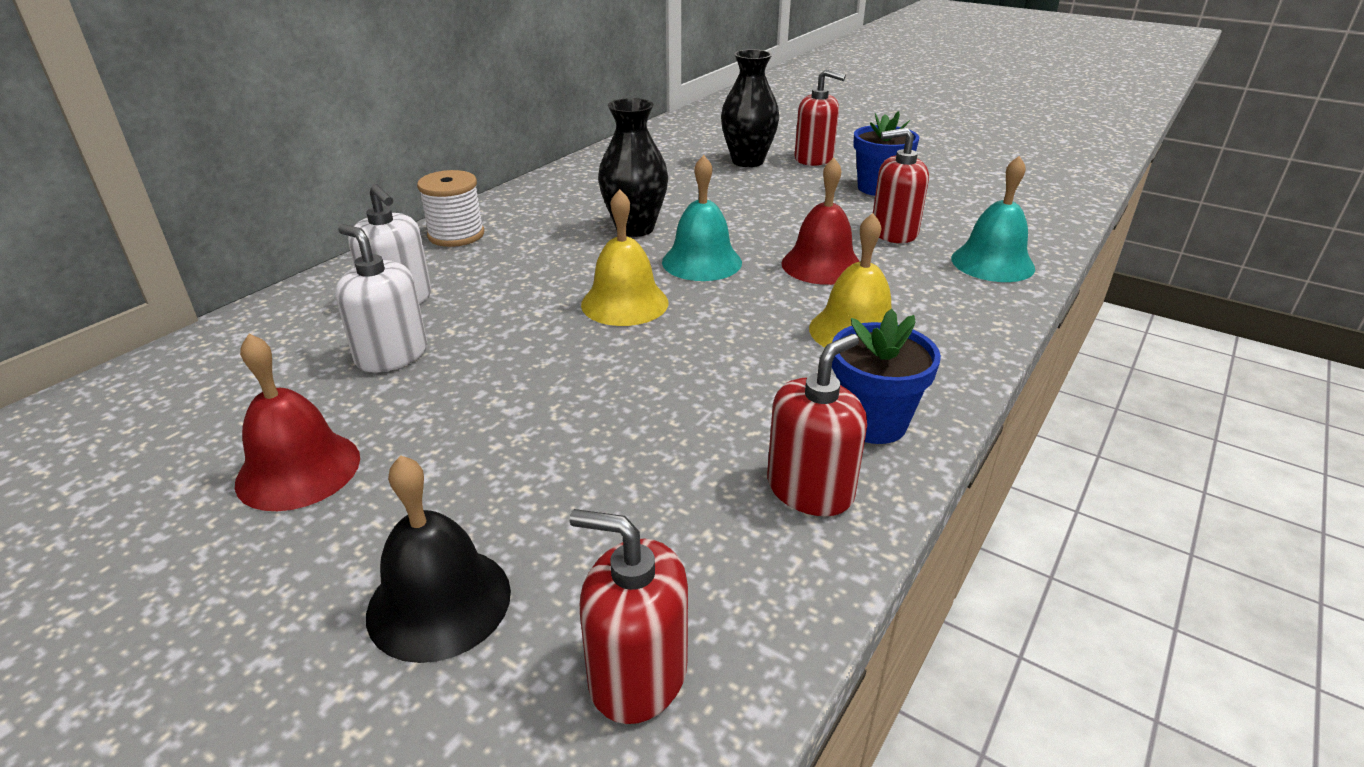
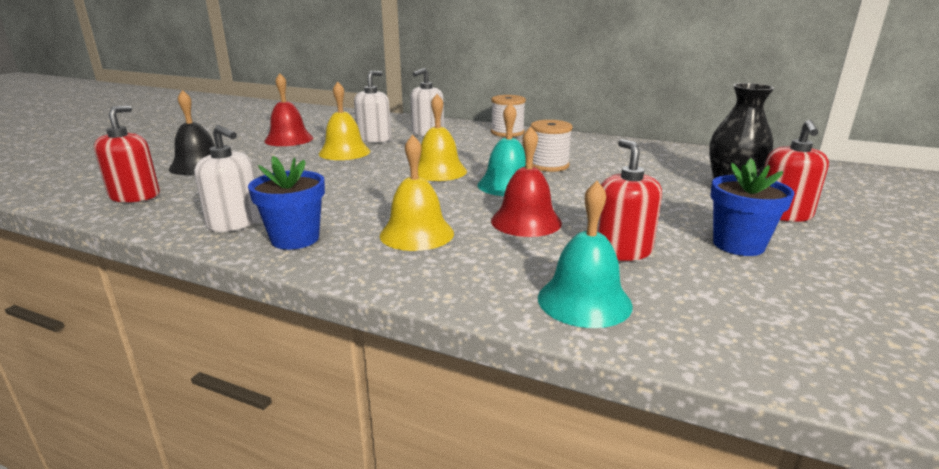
camera: 80 degrees right, 10 degrees down
(464, 389) = (344, 152): none -> yellow bell
(635, 228) = (548, 165): black vase -> white spool
(810, 489) = (235, 222): red soap dispenser -> white soap dispenser

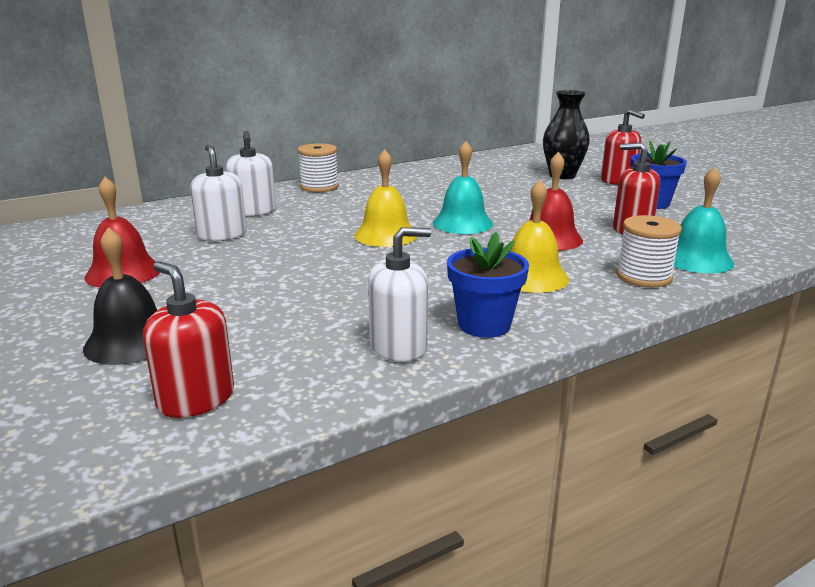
camera: 55 degrees left, 0 degrees up
(344, 152) = (244, 256): yellow bell -> none
(548, 165) = (436, 200): white spool -> white spool (644, 276)

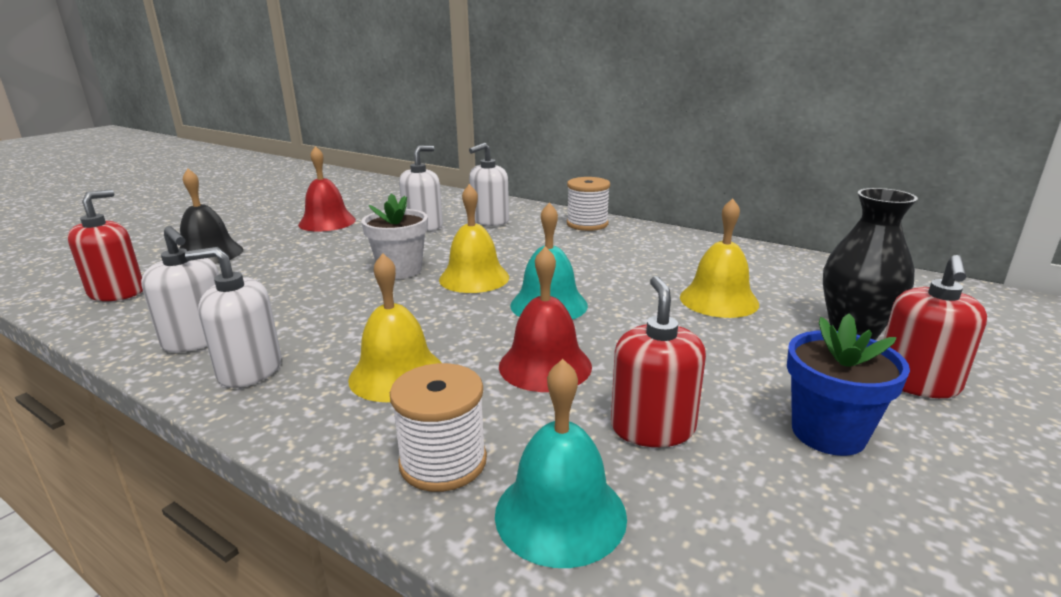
camera: 65 degrees right, 0 degrees up
(332, 256) = (400, 270): none -> white flower pot
(484, 325) = (250, 370): blue flower pot -> white soap dispenser
(499, 187) = (719, 300): none -> yellow bell

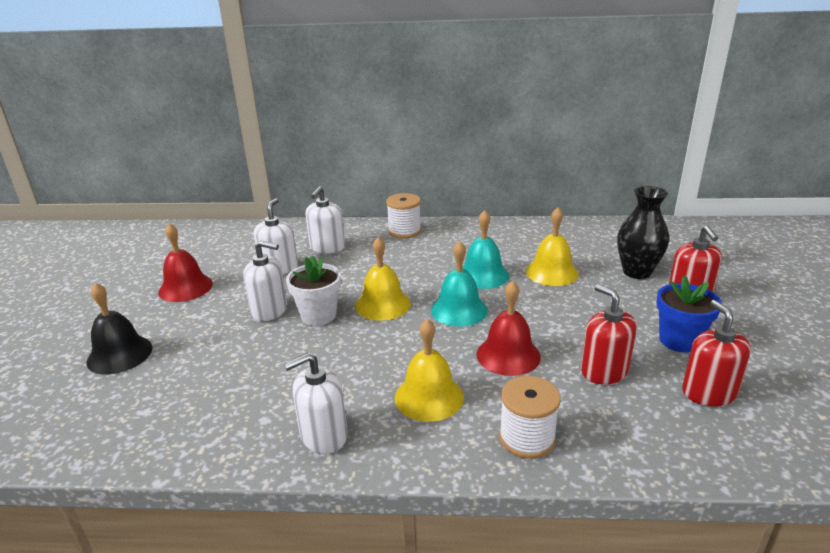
camera: 30 degrees left, 5 degrees up
(117, 292) = (91, 421): red soap dispenser -> red soap dispenser (708, 393)
(198, 339) = (243, 430): white soap dispenser -> white soap dispenser (269, 310)
(560, 514) = (614, 437): turquoise bell -> turquoise bell (482, 275)

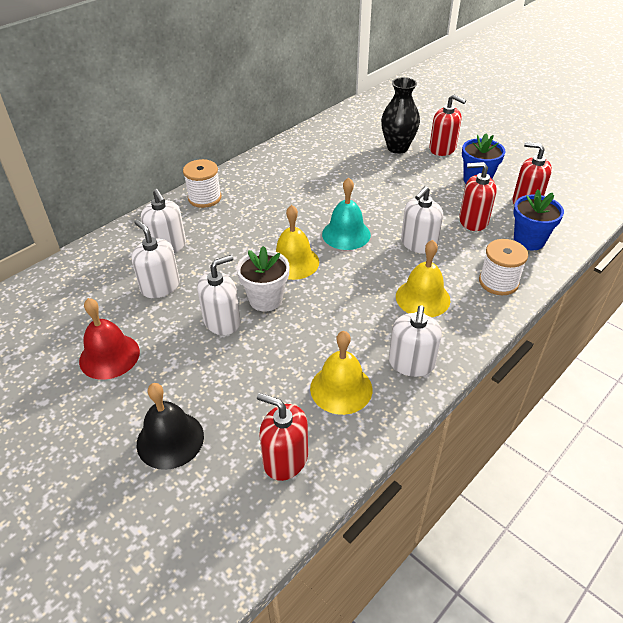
camera: 50 degrees left, 15 degrees up
(136, 420) = (285, 459): none -> red soap dispenser
(482, 275) = (318, 201): turquoise bell -> none
(508, 355) = (418, 244): red bell -> white soap dispenser
(551, 272) = (354, 174): yellow bell -> yellow bell (341, 388)
(638, 428) = (529, 240): none -> blue flower pot

